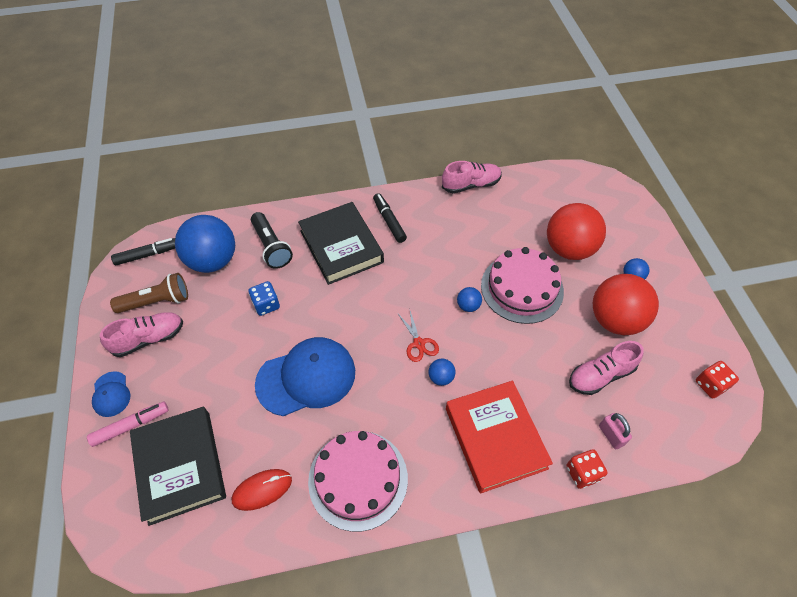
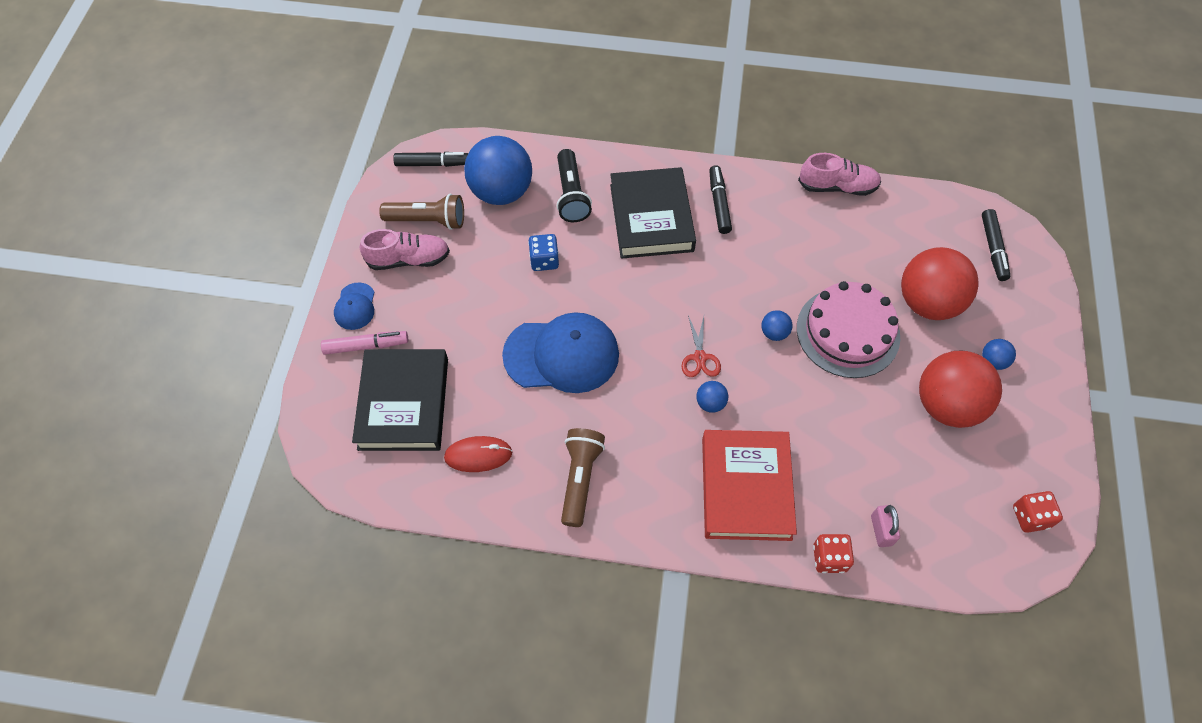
camera: 20 degrees right, 5 degrees up
(358, 479) = (580, 479): pink cake -> brown flashlight
(596, 197) = (993, 249): none -> black marker
(600, 375) = (899, 462): pink shoe -> none

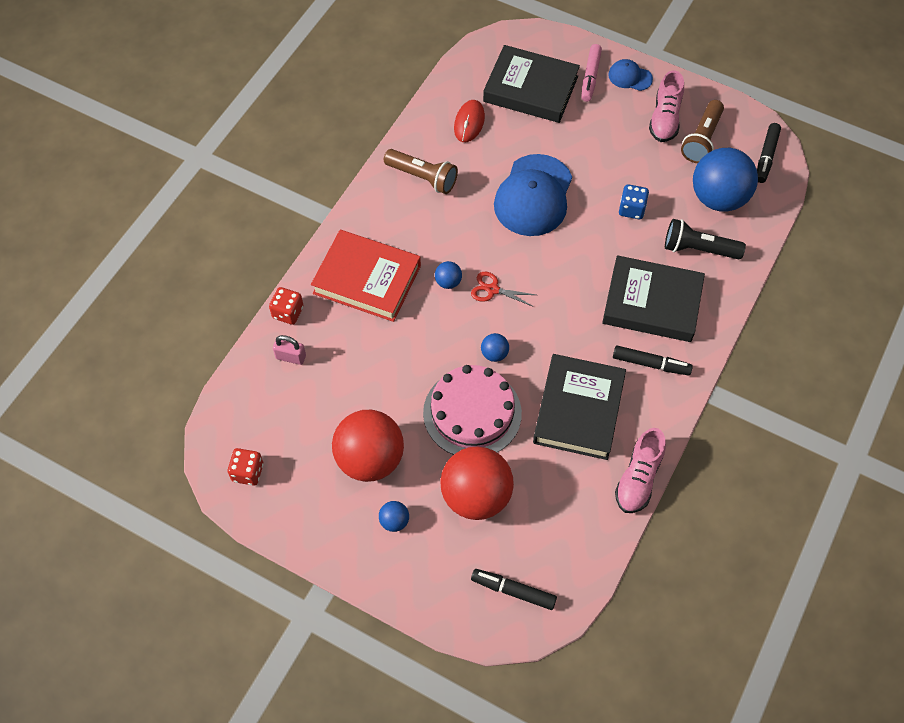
camera: 110 degrees right, 0 degrees up
(796, 247) = (578, 410): none -> black book

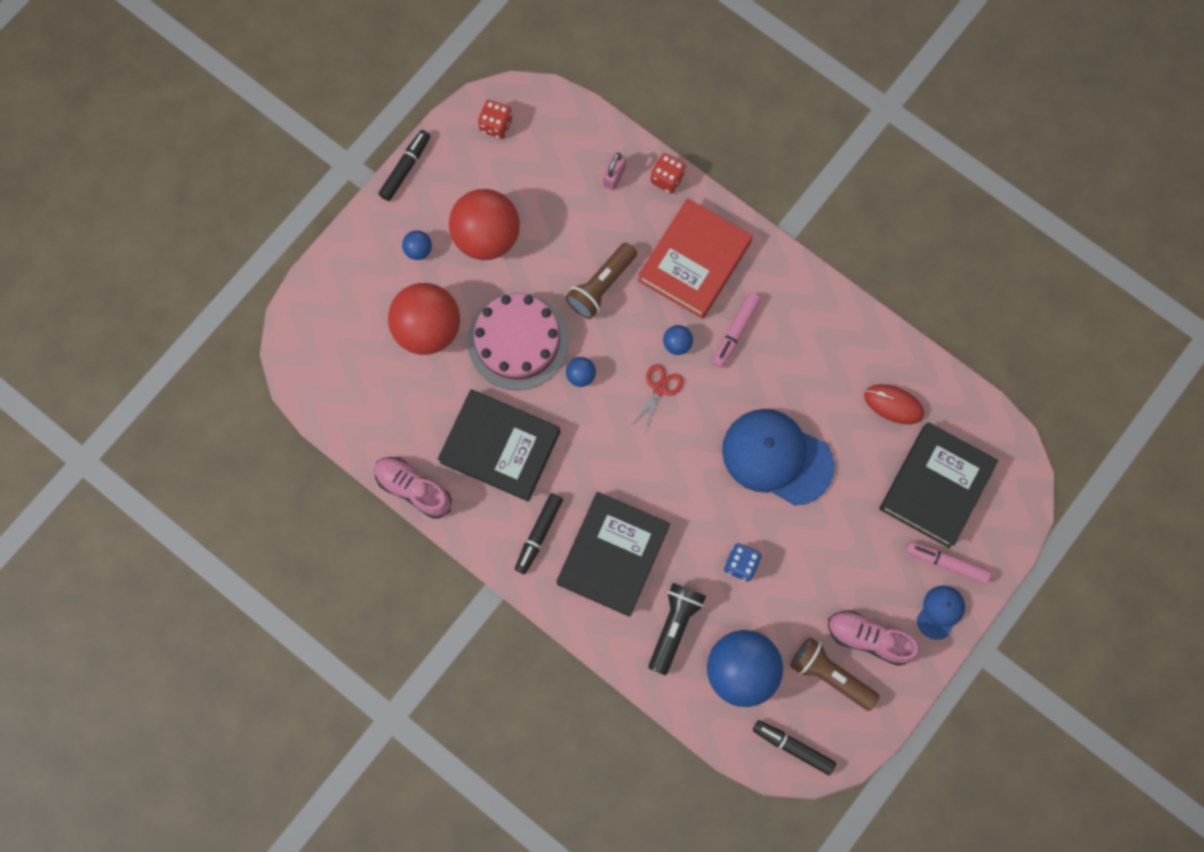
camera: 100 degrees right, 15 degrees up
(423, 177) = (820, 340): brown flashlight -> brown flashlight (601, 286)
(428, 240) = (735, 332): none -> pink marker
(513, 591) = (327, 345): black marker -> black marker (406, 168)

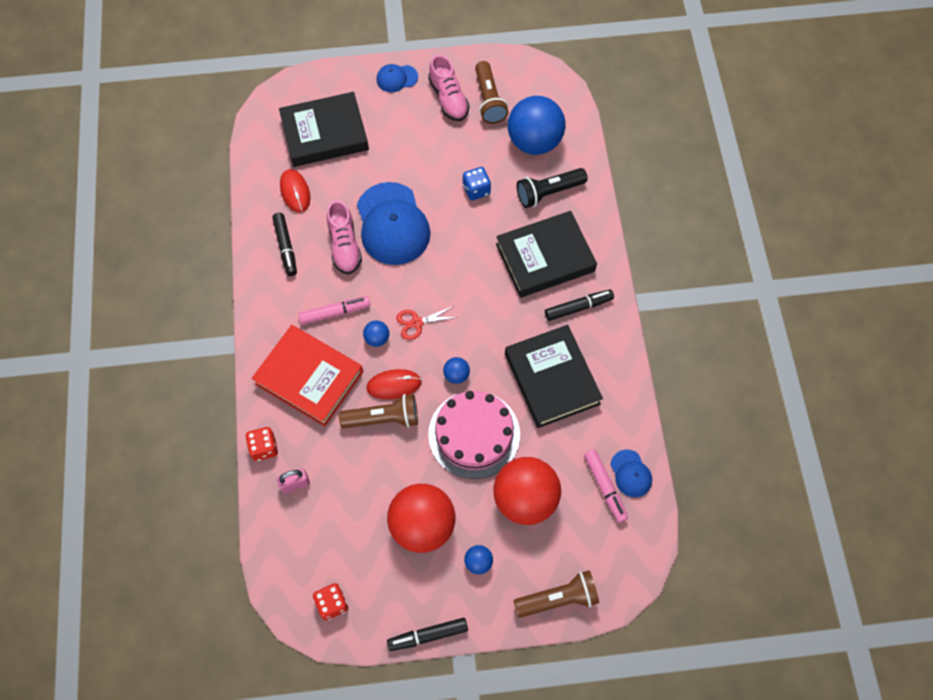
camera: 135 degrees left, 10 degrees down
(333, 280) = (558, 598): none -> brown flashlight
(363, 427) = (631, 473): none -> blue cap
(413, 489) = (632, 403): pink shoe -> pink shoe (344, 246)
(622, 319) = (394, 385): none -> red mouse
(694, 261) = (309, 377): red book -> red book turned 45 degrees clockwise
(793, 747) = (546, 87): black marker -> black marker (285, 247)
(946, 563) = (365, 96): pink marker -> pink marker (605, 487)

